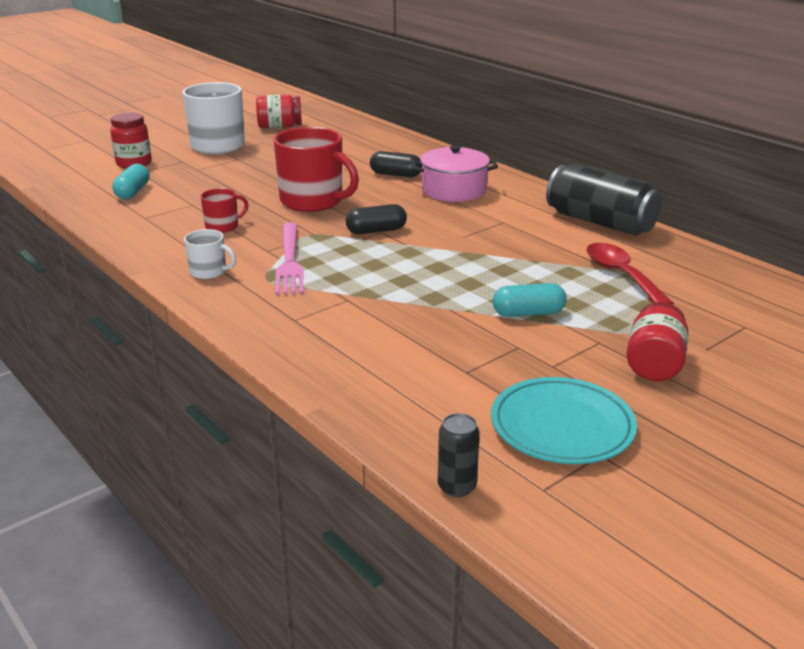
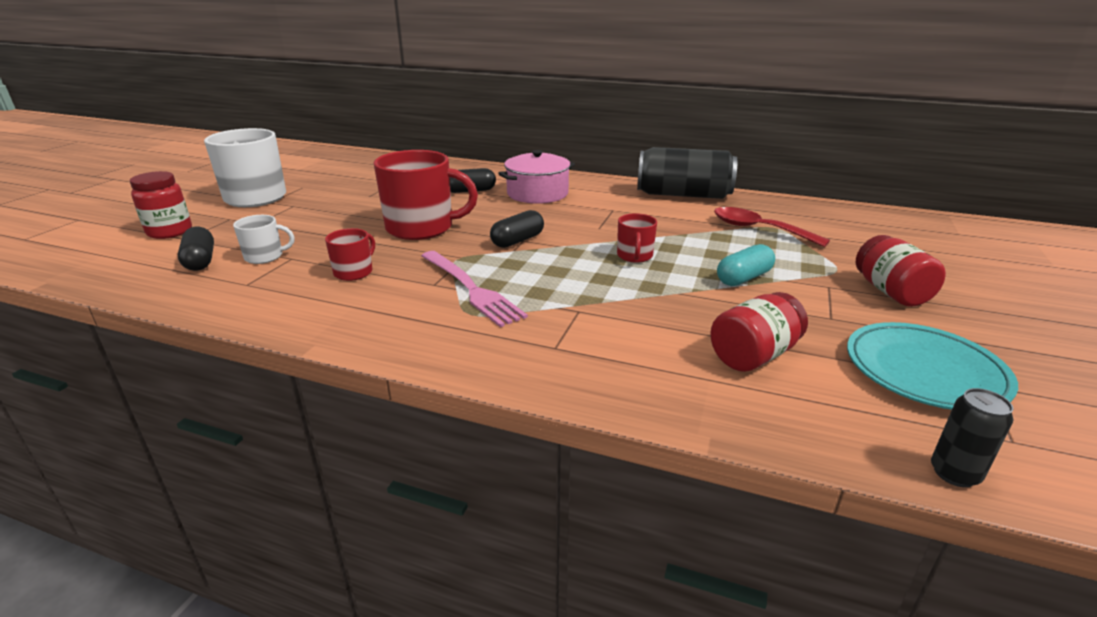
camera: 30 degrees left, 0 degrees up
(133, 192) = (200, 261): turquoise capsule -> black capsule
(209, 272) = (396, 323): white mug -> white mug (265, 256)
(279, 127) = (304, 171): red jar -> red jar (753, 355)
(458, 269) = (634, 256): none -> red mug

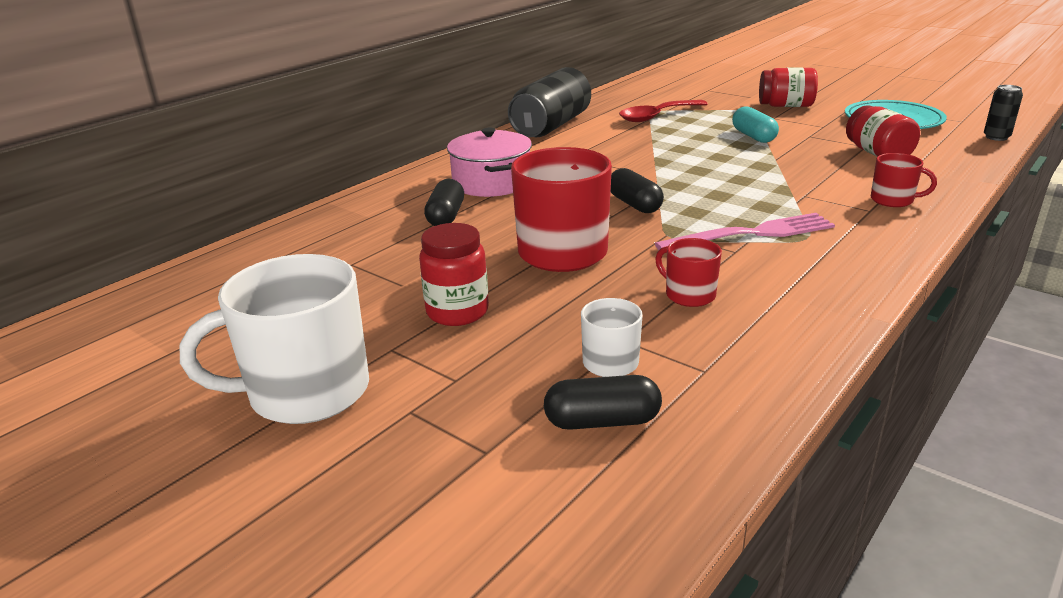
camera: 70 degrees left, 0 degrees up
(170, 232) = (436, 477): red jar -> red jar (457, 312)
(634, 256) = (696, 163): red mug -> red mug (893, 200)

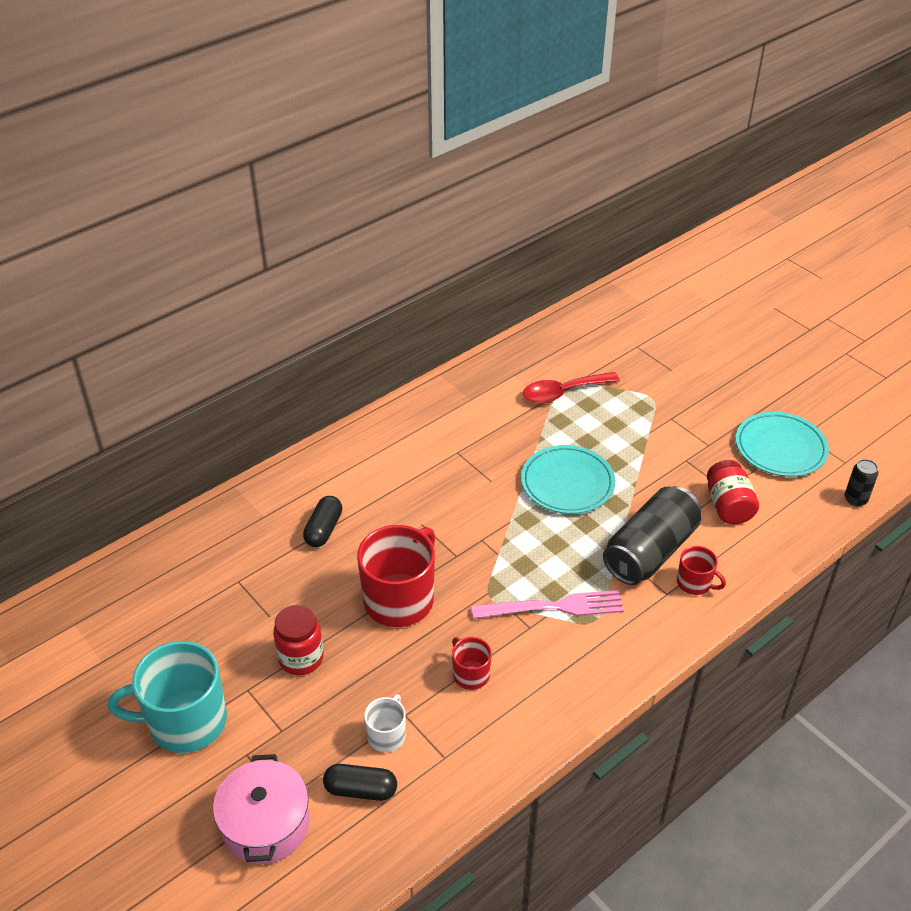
camera: 10 degrees right, 15 degrees up
(305, 392) = (185, 721): white mug -> turquoise mug
(491, 182) = (375, 483): pink pot -> pink pot (265, 824)
(551, 126) = (458, 390): black can -> black can (650, 551)
(634, 204) = (480, 543): black capsule -> none
(701, 160) = (567, 483): none -> turquoise plate
(753, 136) = (634, 450): turquoise capsule -> none
(785, 106) = (695, 396): red jar -> none

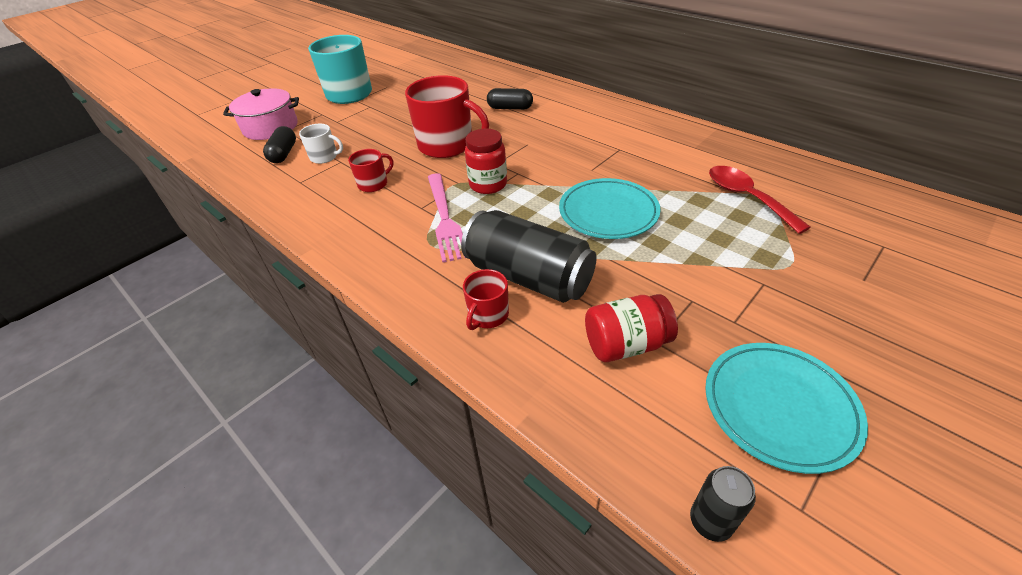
camera: 85 degrees right, 0 degrees up
(301, 658) = (393, 118): red jar -> red jar (488, 184)

